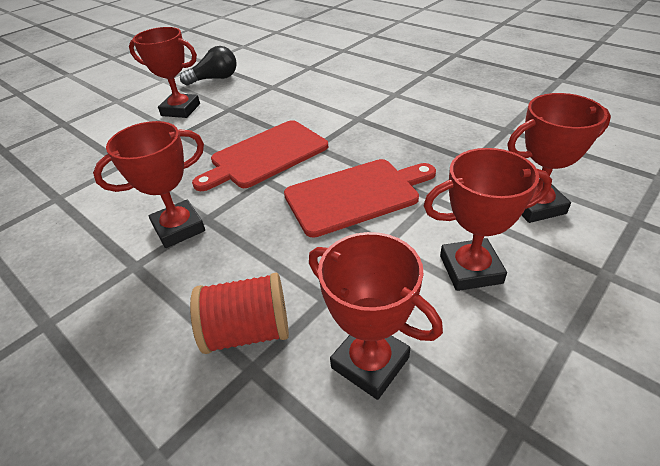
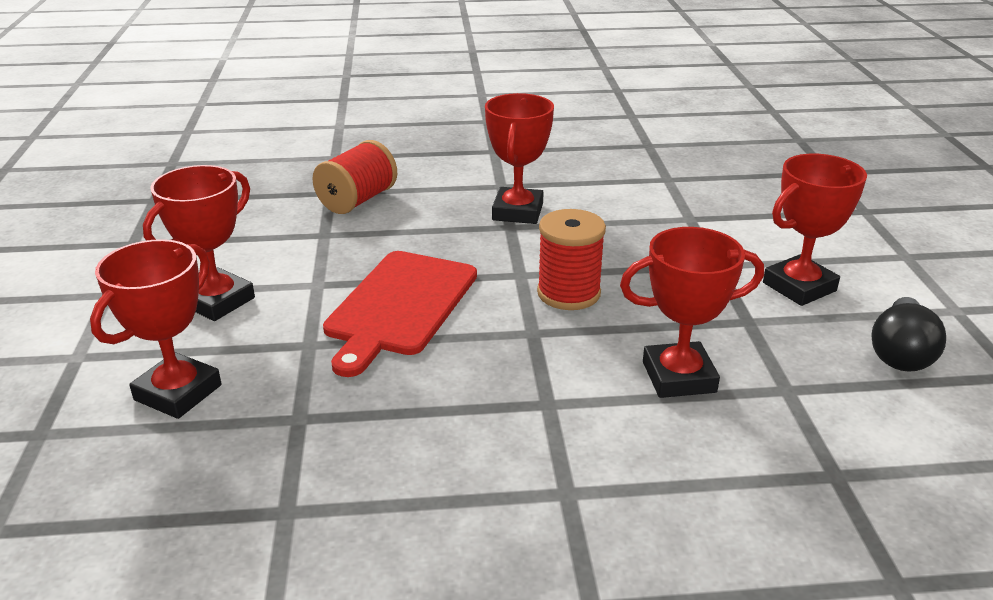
camera: 130 degrees right, 10 degrees down
(265, 155) = (568, 293): red cutting board -> red spool
(370, 362) = (254, 224): red trophy -> red trophy (679, 377)

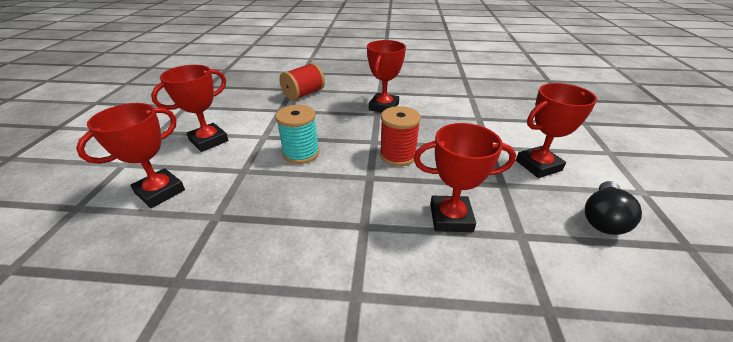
camera: 10 degrees right, 5 degrees up
(399, 306) = (301, 153): red cutting board -> turquoise spool

